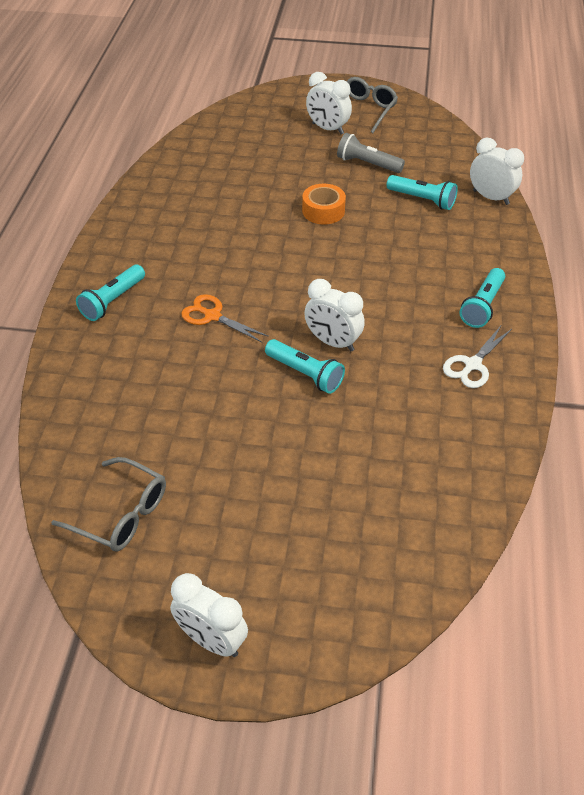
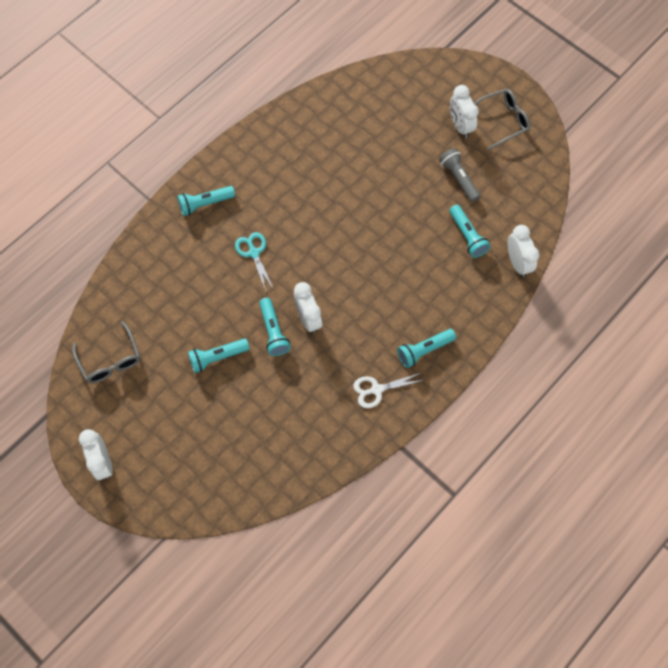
camera: 35 degrees right, 20 degrees up
(212, 316) = (253, 252): orange scissors -> turquoise scissors
(261, 434) = (217, 357): none -> turquoise flashlight
(323, 211) = (391, 205): orange tape -> none

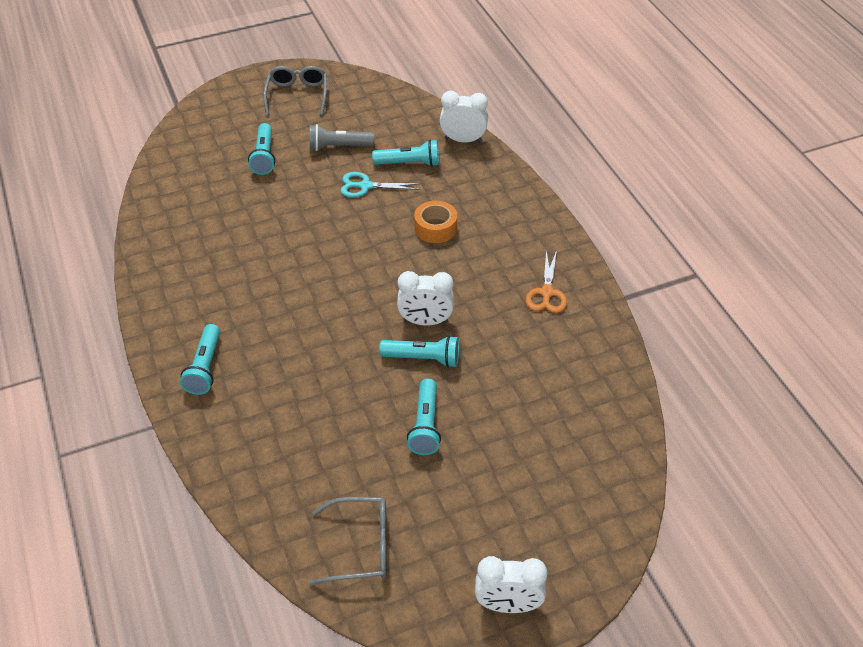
camera: 65 degrees left, 20 degrees down
(253, 252) = (306, 342): turquoise scissors -> turquoise scissors (365, 186)
(376, 390) = (547, 293): white scissors -> orange scissors
(405, 285) = (435, 228): none -> orange tape
(424, 350) = (521, 240): turquoise flashlight -> turquoise flashlight (264, 157)
(460, 126) = (278, 125): white clock -> none

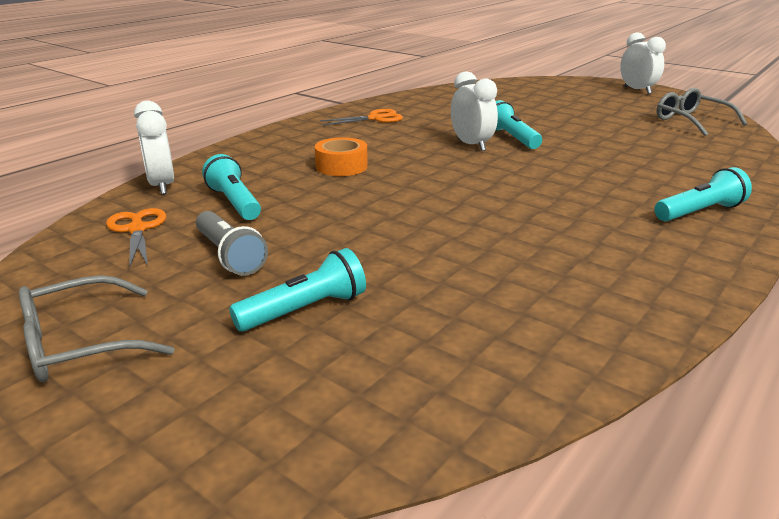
camera: 120 degrees left, 20 degrees down
(365, 186) = (305, 215): turquoise scissors -> none
(400, 122) = (137, 229): none -> orange scissors
(425, 425) = (569, 125): turquoise flashlight -> none

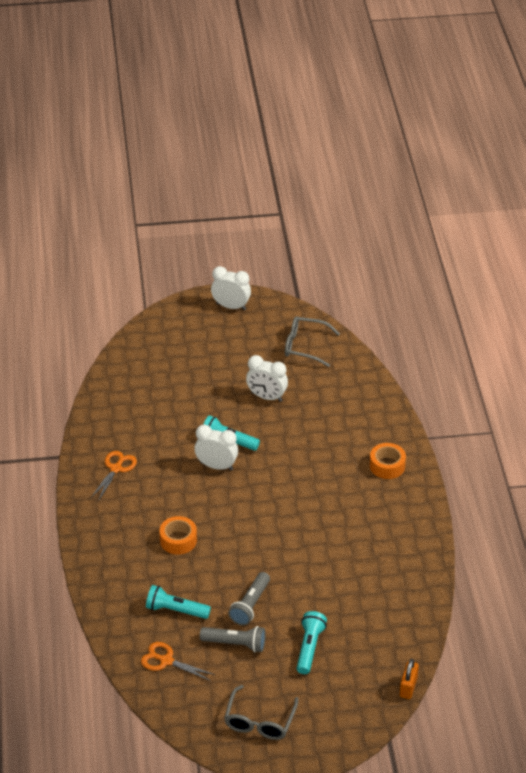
camera: 45 degrees left, 15 degrees up
(162, 186) = (115, 626): white clock -> white clock (267, 397)
(314, 236) = (250, 605): none -> grey flashlight
(366, 470) = (408, 687): none -> orange padlock
(700, 212) = (387, 466): turquoise flashlight -> orange tape

